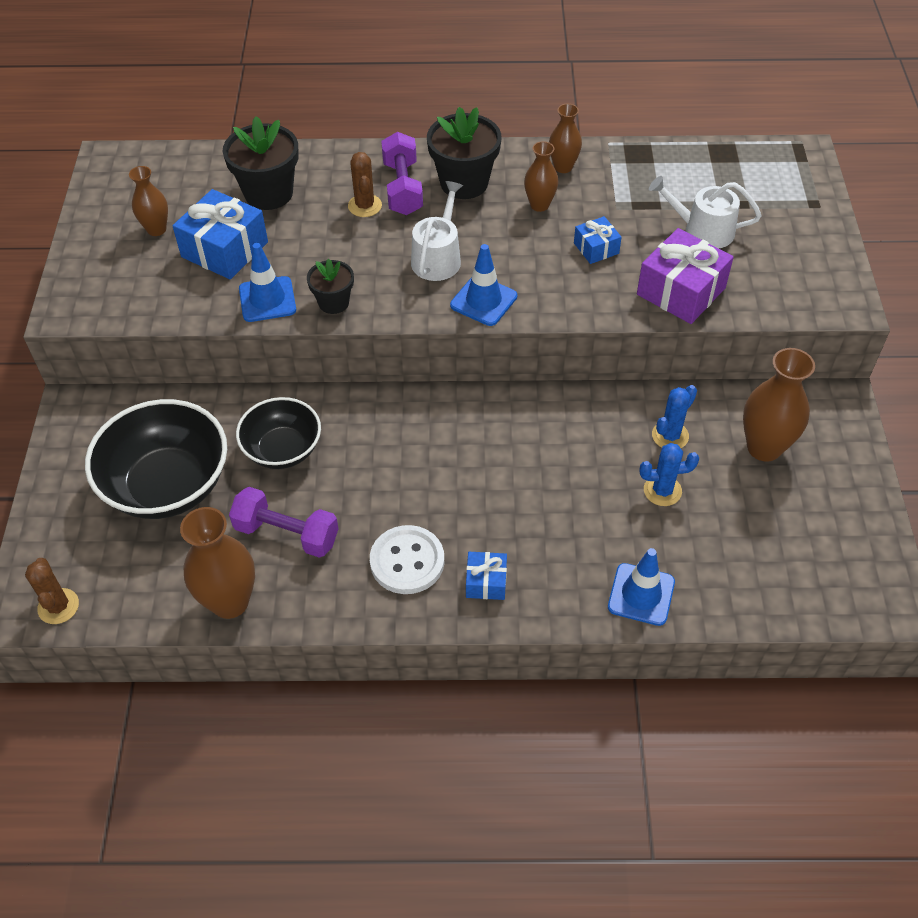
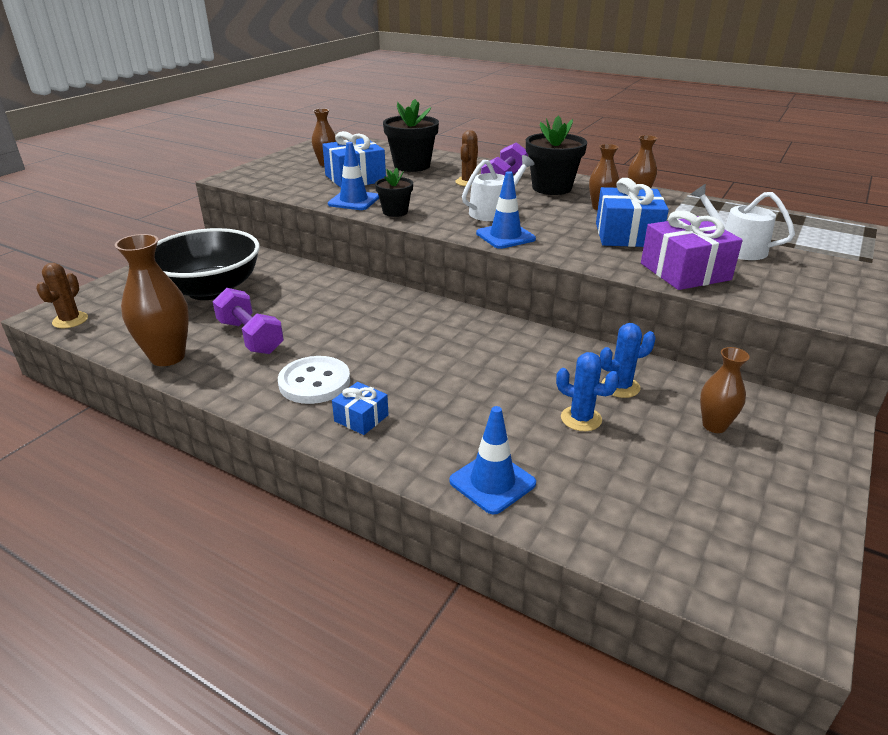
camera: 30 degrees right, 20 degrees down
(282, 449) = (301, 297): black bowl -> none
(596, 248) = (627, 235): blue gift -> blue gift, size x1.86
(764, 447) = (714, 426): brown vase -> brown vase, size x0.60

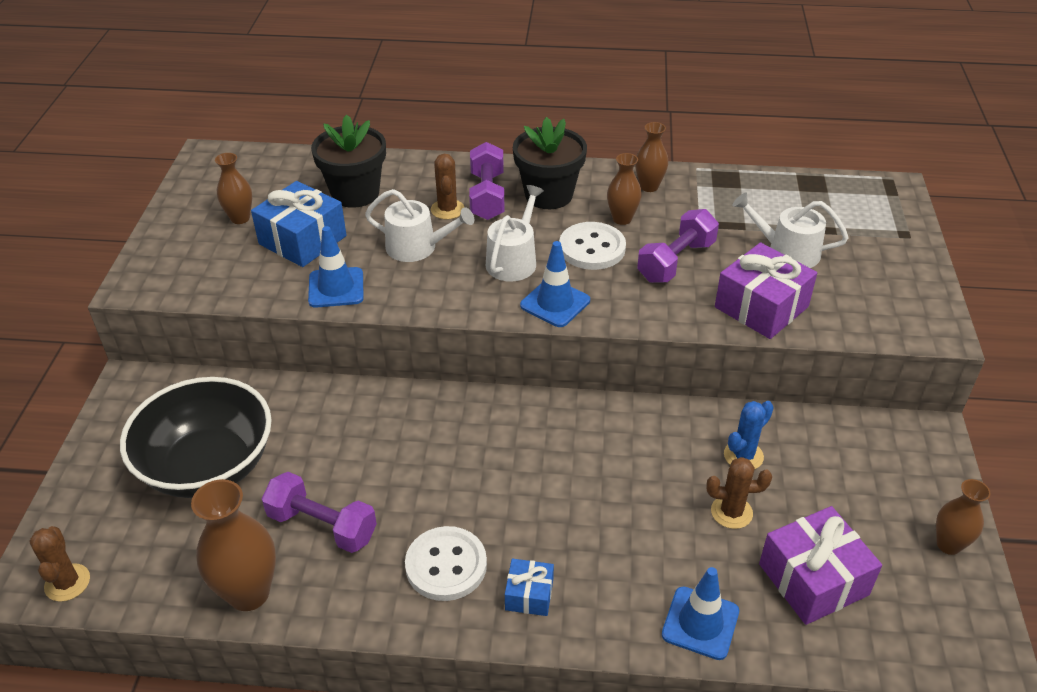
camera: 25 degrees left, 10 degrees up
(395, 212) = (402, 295): black flower pot -> none
(429, 194) = (417, 247): none -> white watering can
(562, 217) = (592, 248): none -> white button
(581, 419) = (731, 512): blue cactus -> brown cactus
(627, 235) = (676, 261): blue gift -> purple dumbbell
(628, 487) = (813, 579): none -> purple gift
(714, 426) = (845, 475): brown vase -> brown vase (948, 545)

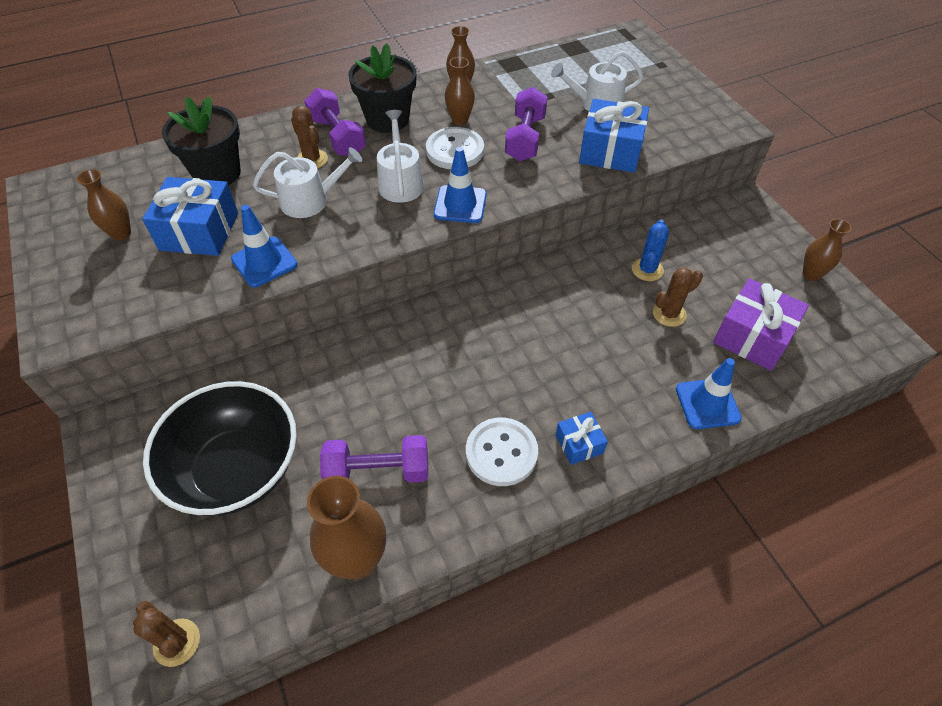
camera: 30 degrees left, 10 degrees up
(761, 307) = (610, 151): purple gift -> blue gift

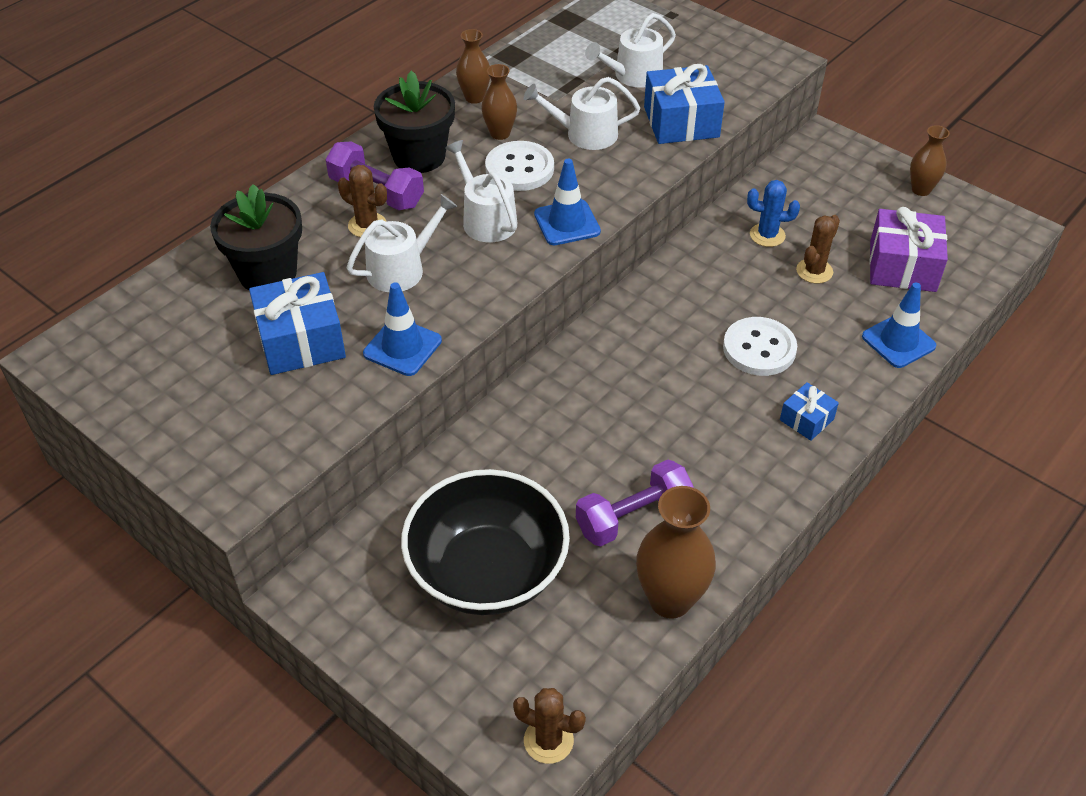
camera: 25 degrees left, 5 degrees down
(121, 233) = (209, 372): brown vase -> none
(501, 453) = (740, 455): white button -> white button (759, 348)
(525, 138) = (585, 134): purple dumbbell -> white watering can
(647, 270) = (767, 235): blue cactus -> blue cactus turned 75 degrees counterclockwise

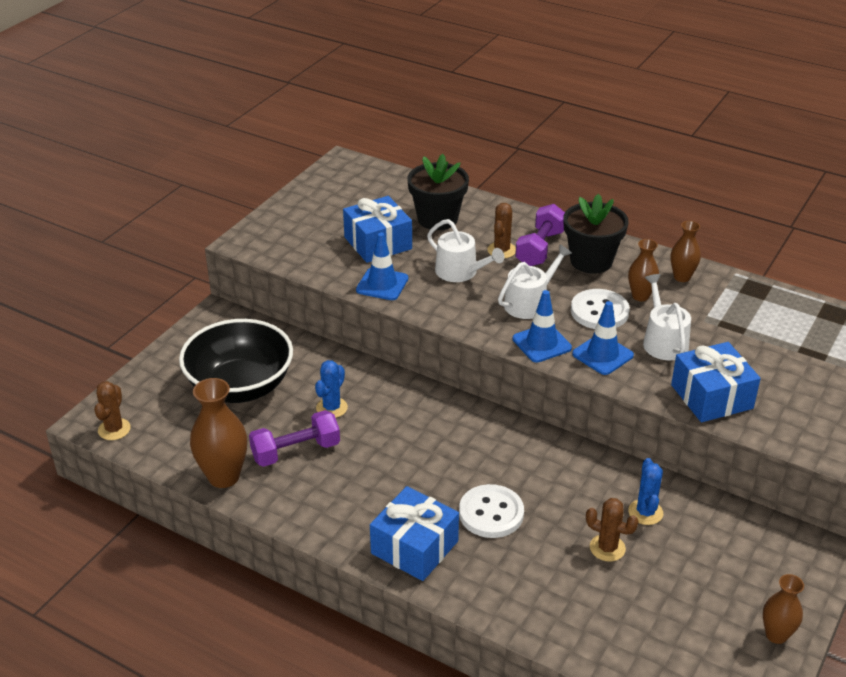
camera: 80 degrees right, 10 degrees down
(555, 472) = (331, 408): none -> blue cactus
(633, 76) = (767, 361): white watering can -> none
(633, 517) = (296, 451): purple dumbbell -> purple dumbbell turned 75 degrees counterclockwise
(806, 419) = (414, 547): blue gift -> blue gift, size x1.86
(898, 341) = (530, 612): blue traffic cone -> blue traffic cone (602, 355)
(902, 266) = (641, 617): purple gift -> none

